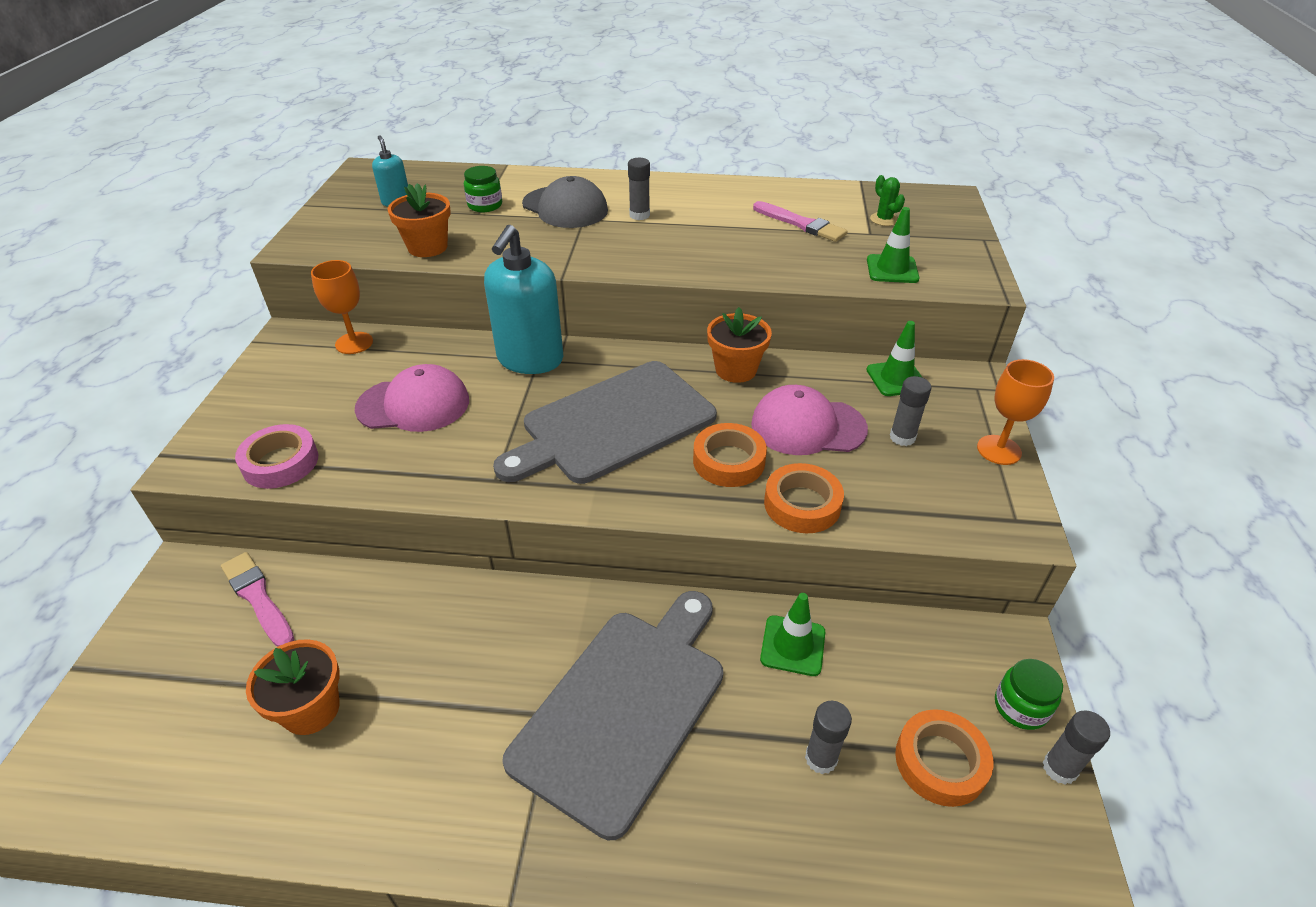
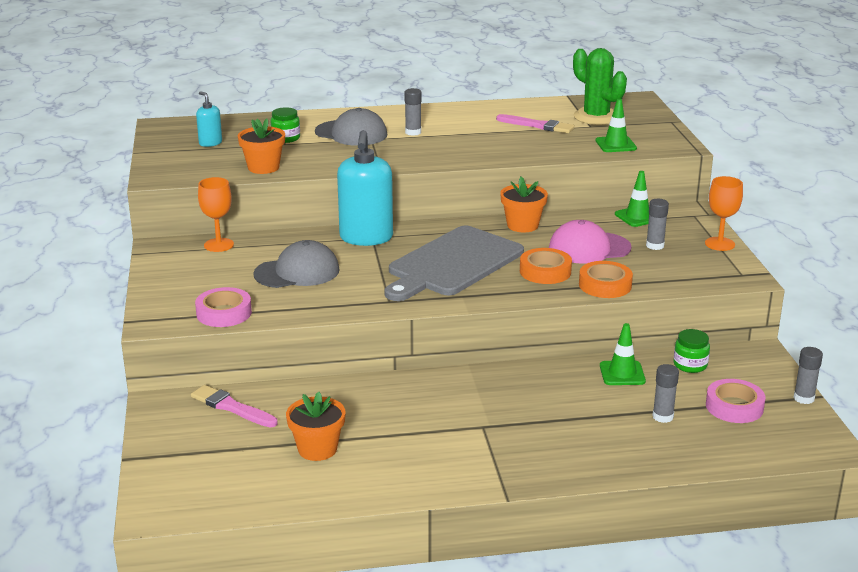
camera: 15 degrees left, 15 degrees down
(413, 404) = (297, 272): pink cap -> grey cap
(624, 708) = (528, 416): grey cutting board -> none
(884, 219) = (596, 117): green cactus -> green cactus, size x2.14
(940, 762) = (734, 407): orange tape -> pink tape
(1020, 707) = (773, 378): green jar -> green jar (690, 365)

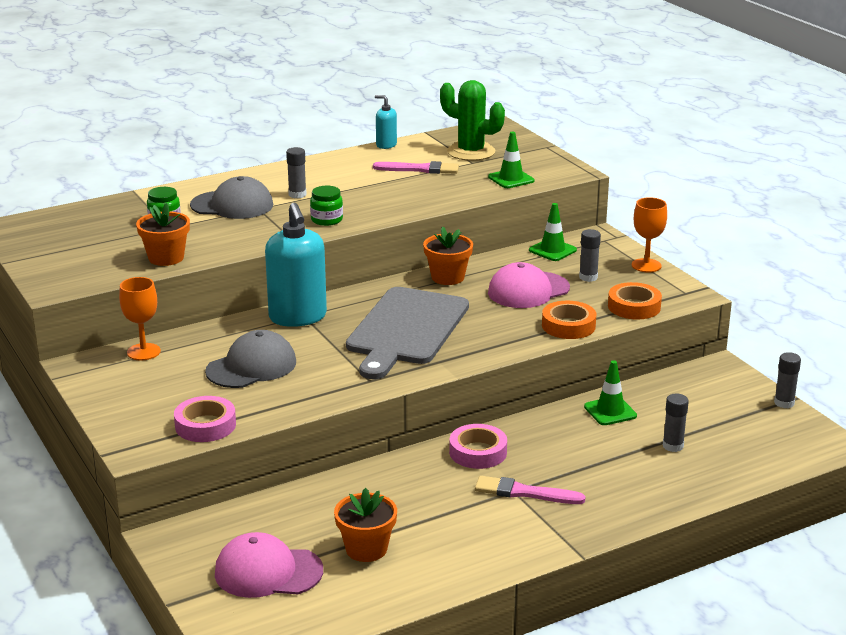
camera: 20 degrees left, 0 degrees up
(210, 143) = (84, 239): turquoise soap dispenser -> turquoise soap dispenser (386, 145)
(221, 450) = (268, 572): none -> pink cap
(232, 407) = (247, 525): pink brush -> pink brush (525, 492)
(545, 271) = (502, 322): orange tape -> orange tape (634, 307)
(690, 365) = (666, 391): green jar -> green jar (327, 220)
(734, 407) = (729, 423): pink tape -> pink tape (478, 452)

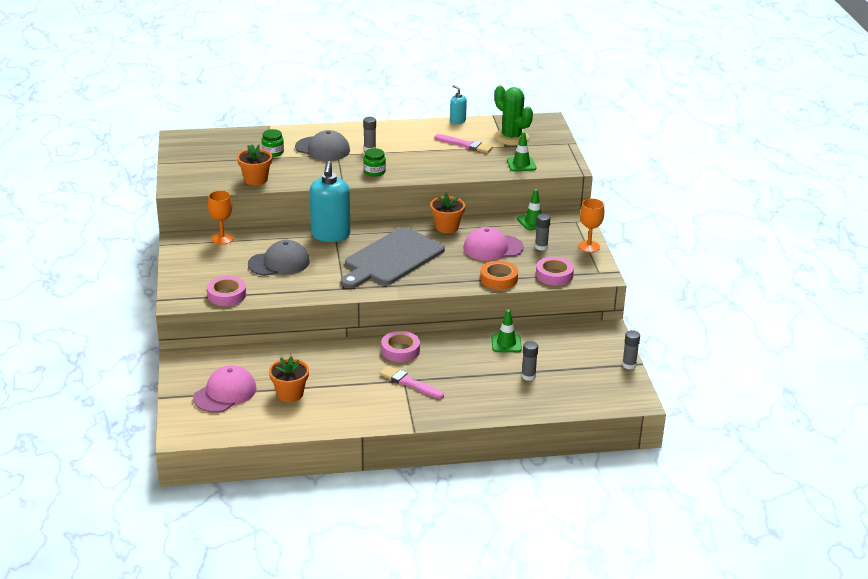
camera: 20 degrees right, 5 degrees up
(268, 572) = (225, 393): pink cap -> pink cap turned 105 degrees clockwise
(634, 307) = (554, 275): orange tape -> pink tape

